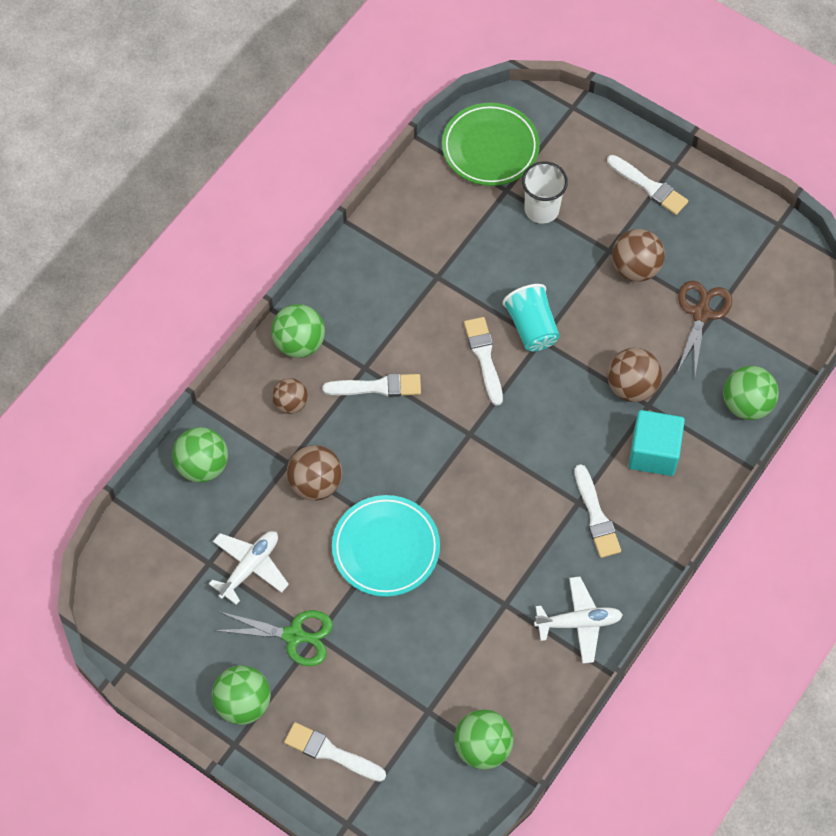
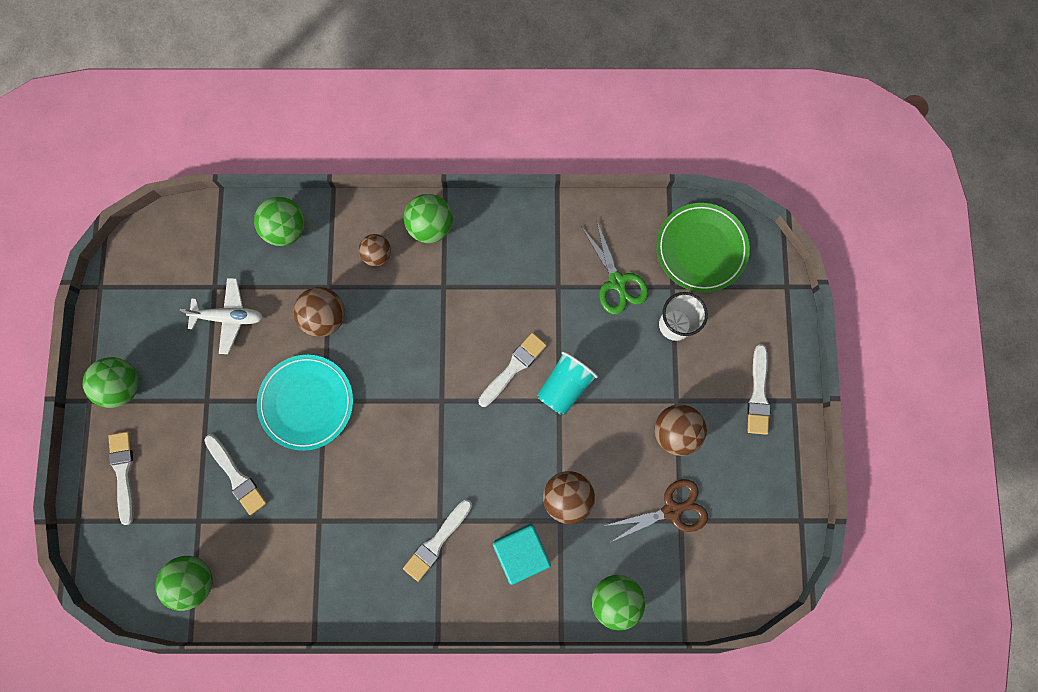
camera: 55 degrees right, 15 degrees up
(294, 636) = (196, 385): green scissors -> green scissors (617, 282)
(377, 387) = (433, 307): white brush -> white brush (237, 476)
(578, 623) = (339, 586): white plane -> none

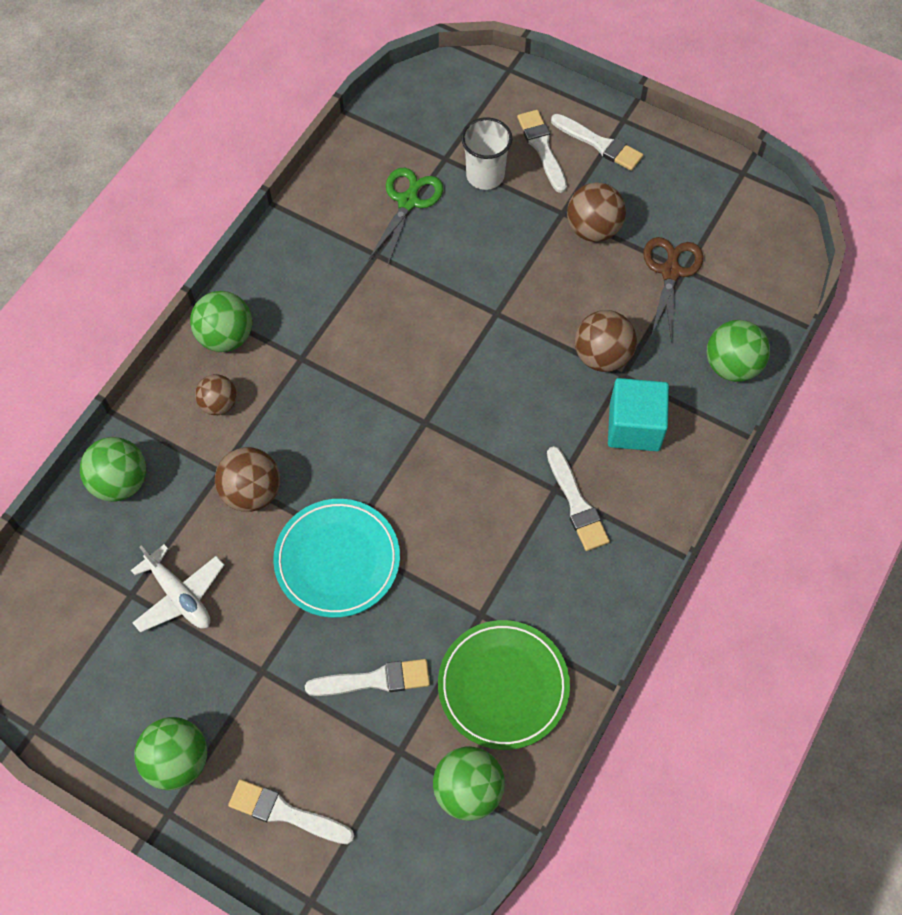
camera: 60 degrees left, 15 degrees down
(229, 317) = (179, 595): white plane -> white plane turned 105 degrees clockwise
(513, 368) = (435, 336): white brush -> white brush (542, 148)
(564, 386) = (485, 300): turquoise cup -> none
(617, 282) = (408, 201): green scissors -> green scissors turned 75 degrees counterclockwise
(701, 249) = (424, 116): green plate -> green plate (503, 686)

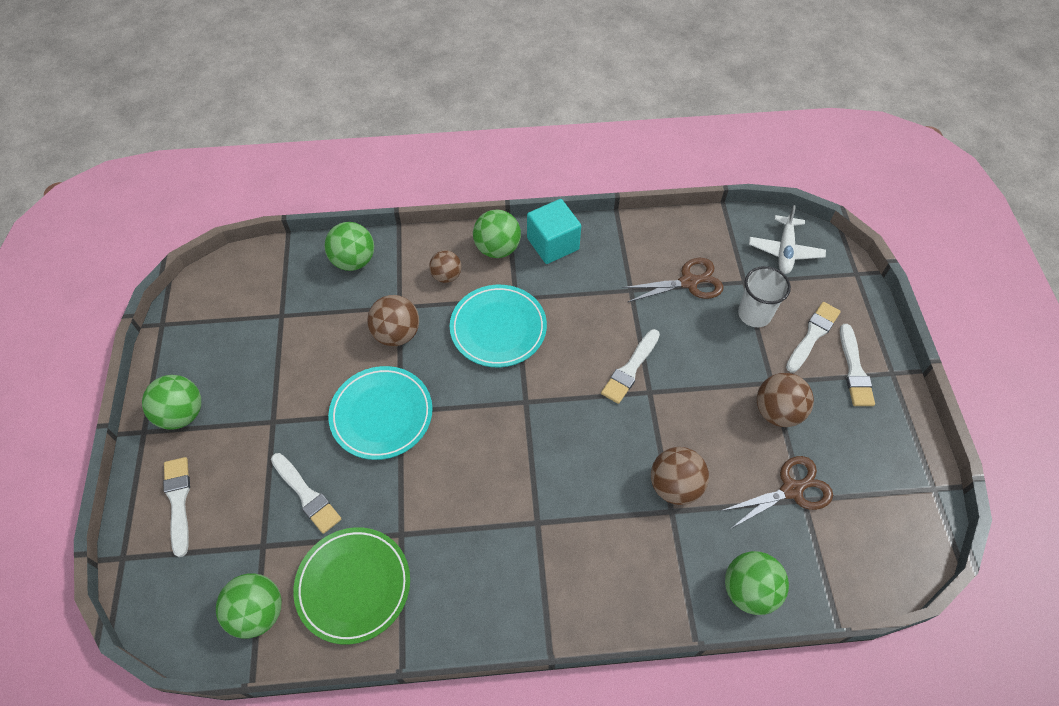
camera: 55 degrees right, 5 degrees down
(179, 595) = (297, 341): white plane -> white plane (785, 250)
(323, 395) = (498, 328): none -> turquoise plate
(408, 201) = (689, 282): green scissors -> brown scissors
(576, 503) = (537, 545): white brush -> white brush (630, 369)
(634, 427) = (634, 547): turquoise cube -> turquoise cube (553, 244)

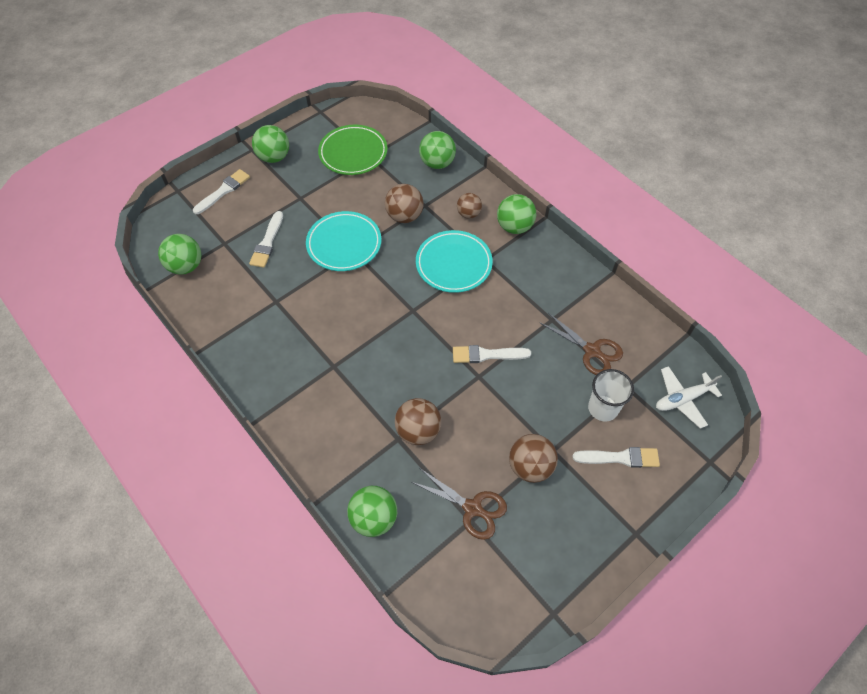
camera: 55 degrees right, 0 degrees up
(353, 586) = (229, 299): green plate -> green plate (353, 153)
(553, 244) = (547, 254): turquoise cube -> none
(854, 370) = (614, 503): white brush -> none

